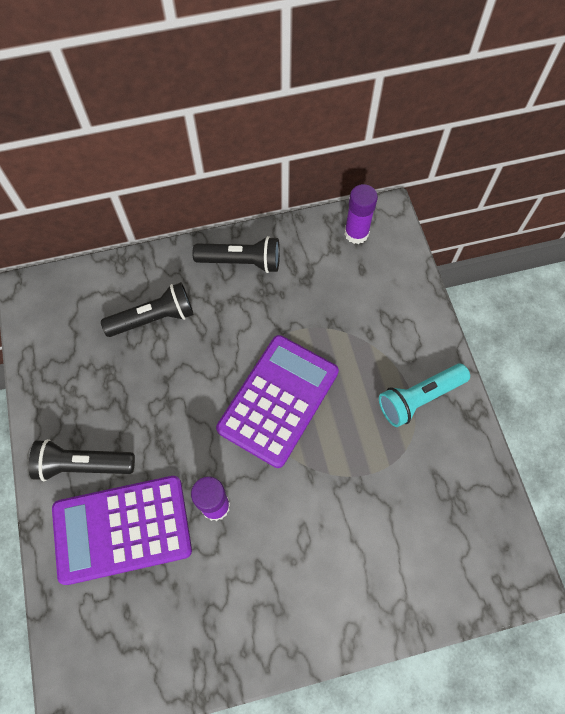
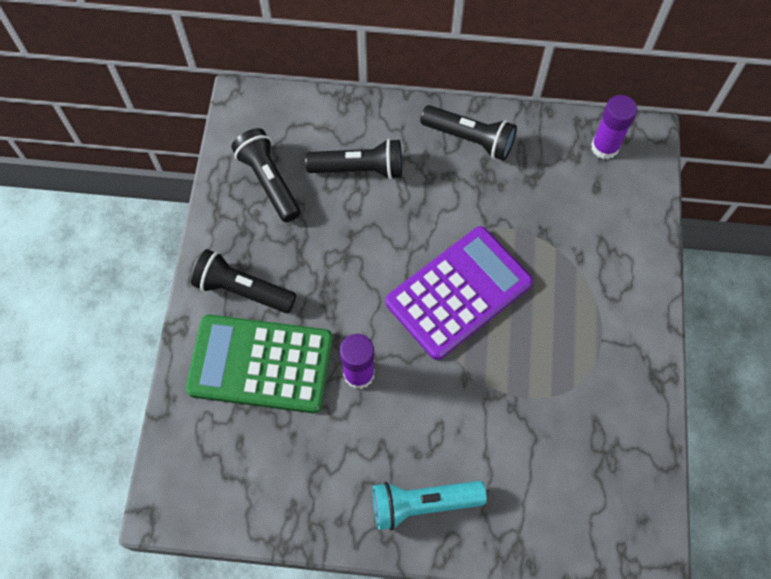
camera: 20 degrees right, 0 degrees up
(75, 356) = (269, 181): none -> black flashlight
(122, 529) = (261, 364): purple calculator -> green calculator
(419, 398) = (608, 340): turquoise flashlight -> turquoise flashlight (422, 504)

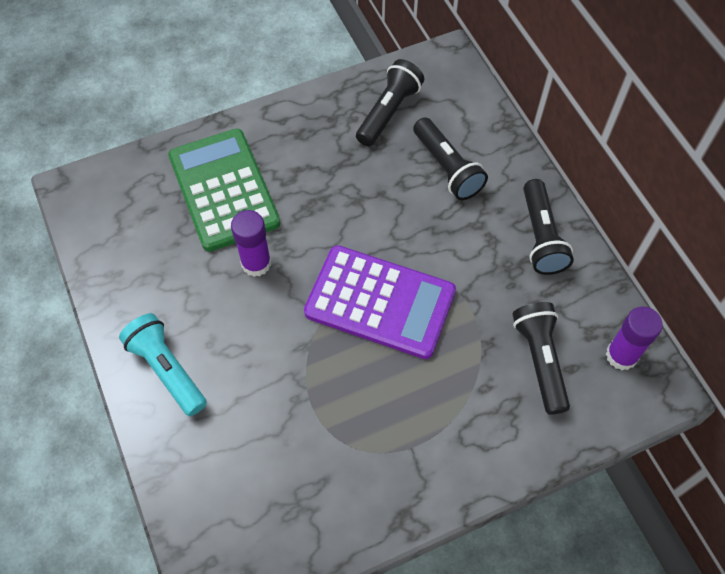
camera: 60 degrees right, 5 degrees down
(242, 290) = (280, 144): black flashlight -> black flashlight (540, 360)

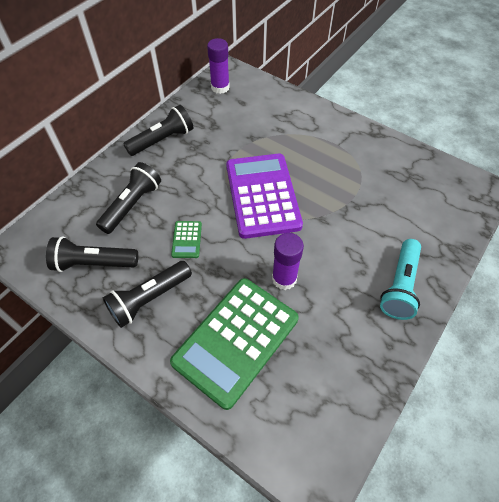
camera: 120 degrees left, 5 degrees down
(365, 199) = (187, 239): none -> green calculator
(540, 360) = (246, 115): black flashlight -> black flashlight (149, 299)

